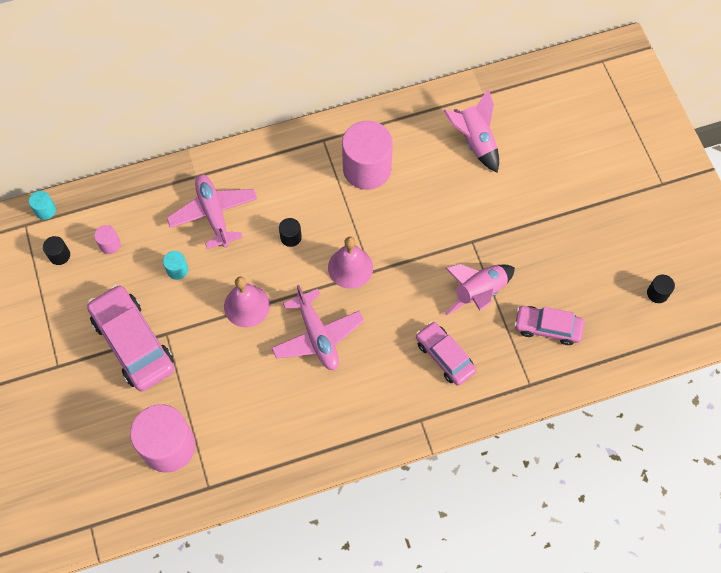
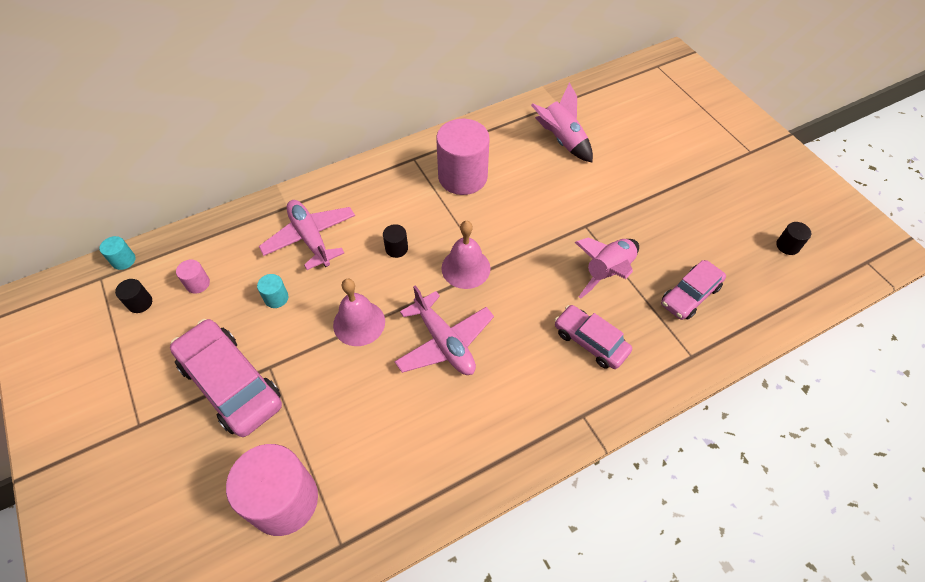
camera: 10 degrees left, 10 degrees down
(547, 327) = (690, 295): pink car -> pink car turned 45 degrees counterclockwise

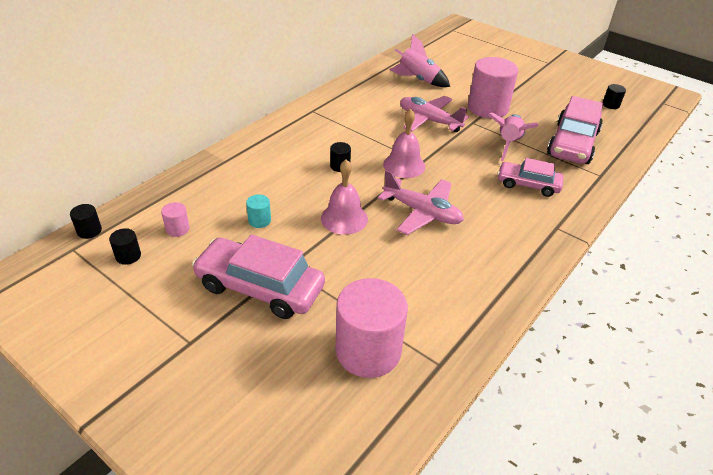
camera: 25 degrees left, 15 degrees down
(124, 260) = (89, 231): turquoise cylinder -> black cylinder
(310, 238) = (261, 176): pink plane -> pink plane (429, 121)
(462, 177) = (360, 113): pink cylinder -> pink cylinder (487, 108)
(690, 295) = (572, 143): pink car -> pink car, size x1.63

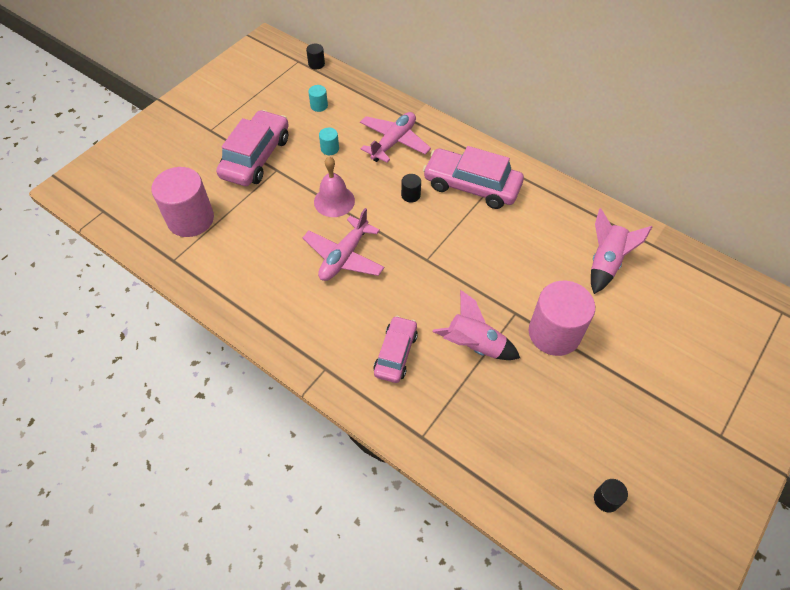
camera: 90 degrees right, 15 degrees up
(128, 256) = (290, 87): black cylinder -> none
(177, 229) = (319, 106): pink cylinder -> turquoise cylinder
(404, 165) = (418, 244): pink bell -> none
(429, 121) = (509, 270): pink plane -> pink plane (394, 142)
(572, 143) = (488, 419): pink car -> pink car (471, 186)

